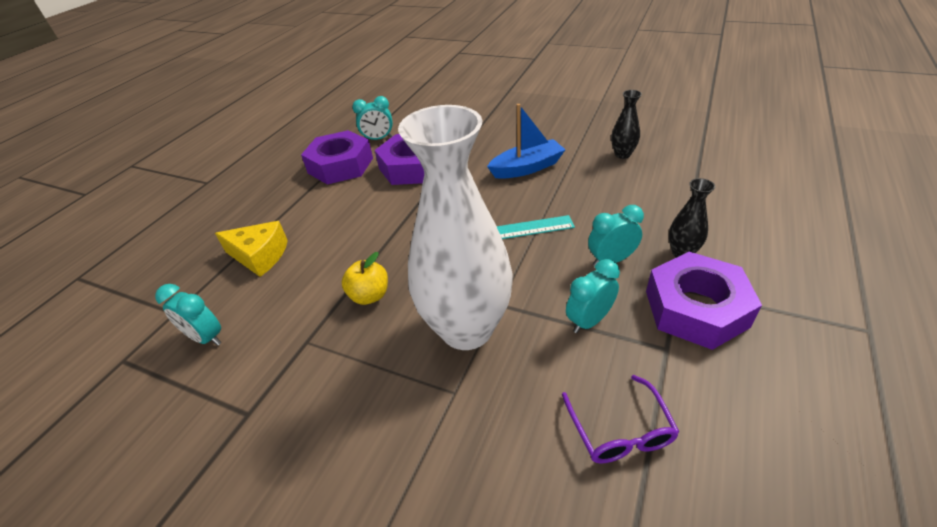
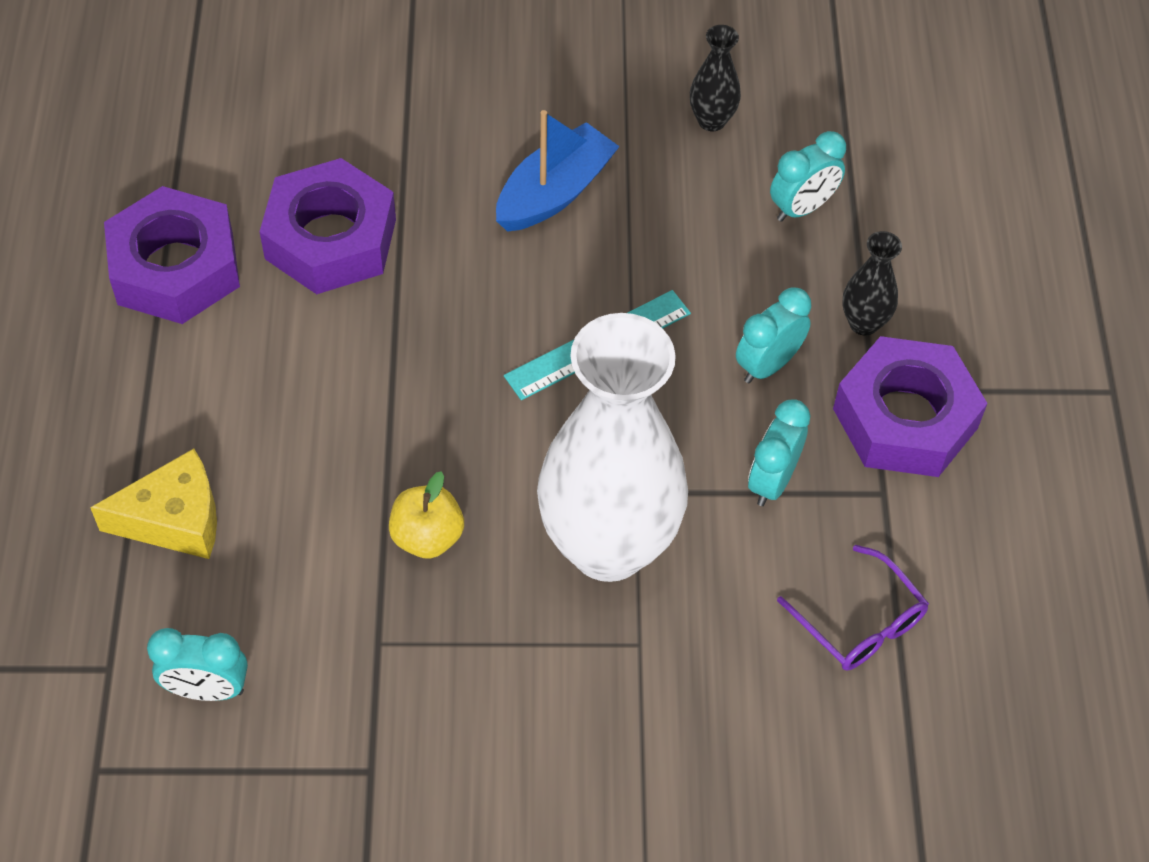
camera: 30 degrees left, 15 degrees up
(378, 139) = (208, 175): turquoise clock -> turquoise clock (802, 208)

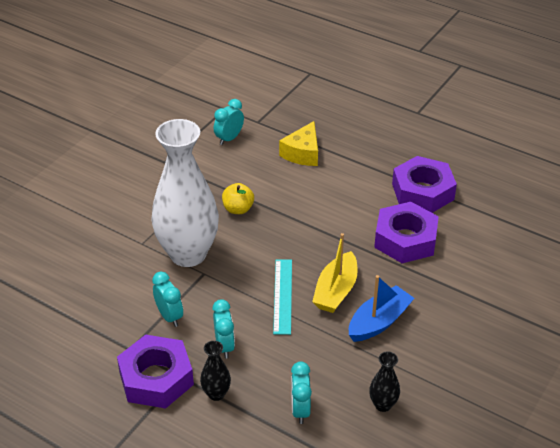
camera: 125 degrees right, 15 degrees down
(530, 278) = (336, 291): none -> yellow boat
(555, 192) = (379, 322): blue boat -> blue boat turned 120 degrees counterclockwise
(859, 622) = (87, 308): purple glasses -> none

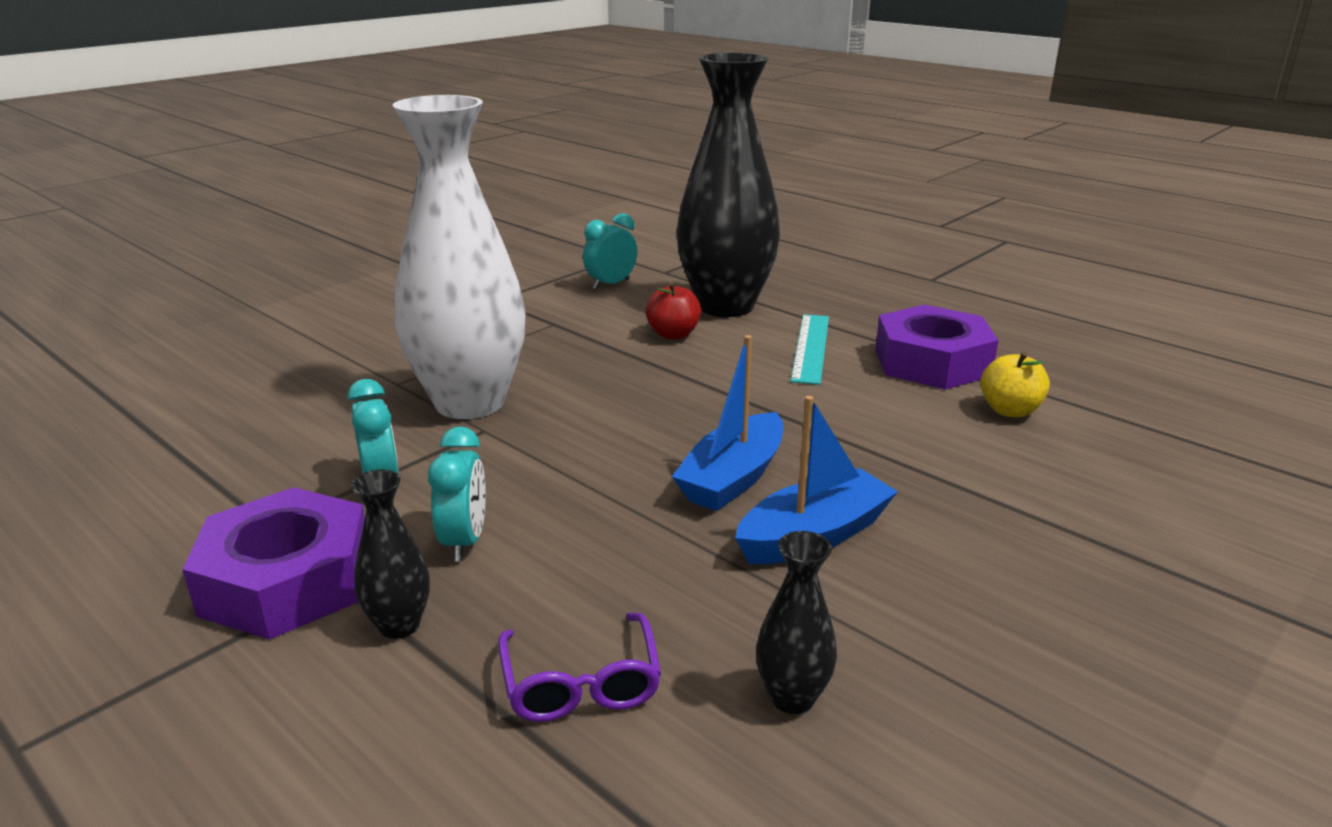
camera: 10 degrees right, 15 degrees down
(238, 209) = (588, 357): yellow apple -> yellow apple (1010, 410)
(279, 183) = (673, 335): none -> red apple
(283, 296) = (621, 475): turquoise ruler -> turquoise ruler (811, 348)
(300, 410) = (581, 682): turquoise clock -> purple glasses
(302, 153) = (725, 306): yellow cheese -> black vase
(336, 291) = (733, 478): yellow boat -> blue boat
(405, 239) = (891, 419): purple nut -> none

